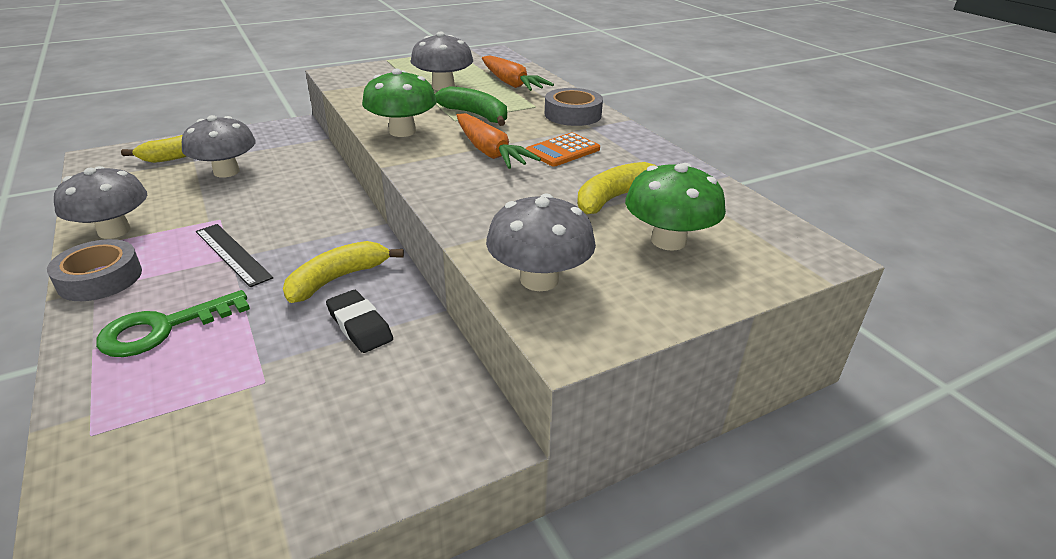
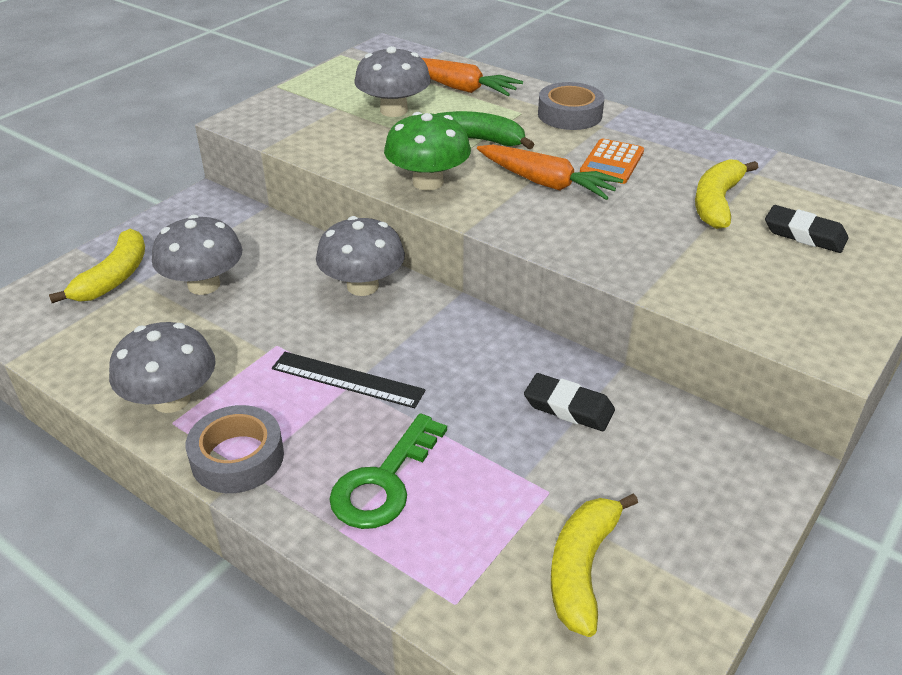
camera: 25 degrees left, 5 degrees up
(338, 279) = (490, 368): yellow banana -> yellow banana (582, 568)
(539, 280) = (750, 306): grey mushroom -> grey mushroom (362, 286)
(668, 241) = (804, 234): green mushroom -> black eraser

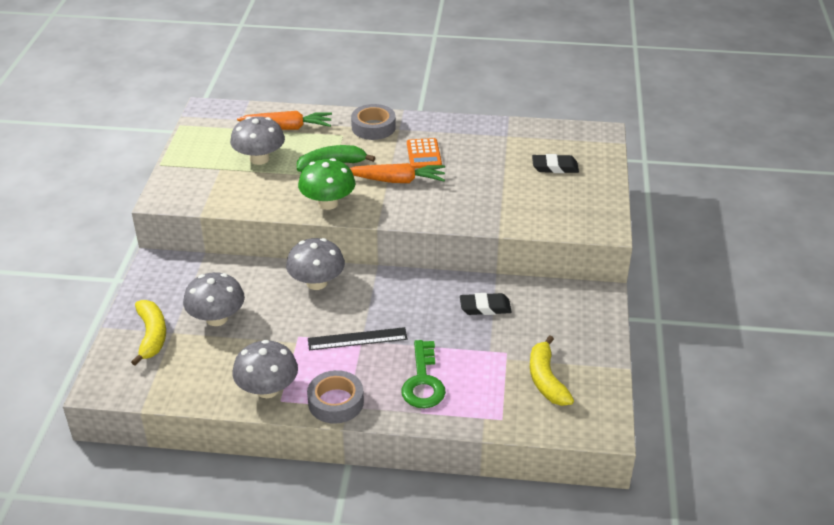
camera: 30 degrees left, 0 degrees up
(717, 202) = (499, 162): yellow banana -> none

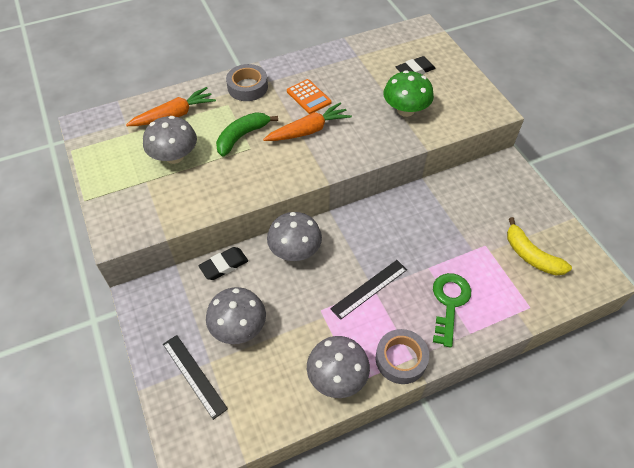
camera: 30 degrees left, 15 degrees up
(151, 336) = (194, 375): yellow banana -> black ruler
(328, 203) = (270, 176): green mushroom -> green mushroom (405, 110)
(423, 381) = (449, 303): green key -> green key turned 135 degrees counterclockwise
(485, 307) = (439, 212): black eraser -> black eraser (224, 265)

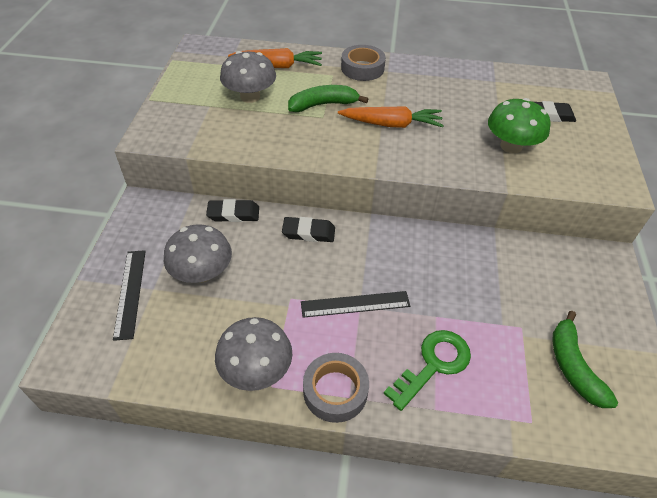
camera: 30 degrees right, 5 degrees down
(295, 250) = (308, 232): grey mushroom -> black eraser
(308, 97) = (415, 97): orange calculator -> none
(531, 255) = (573, 366): yellow banana -> green banana

